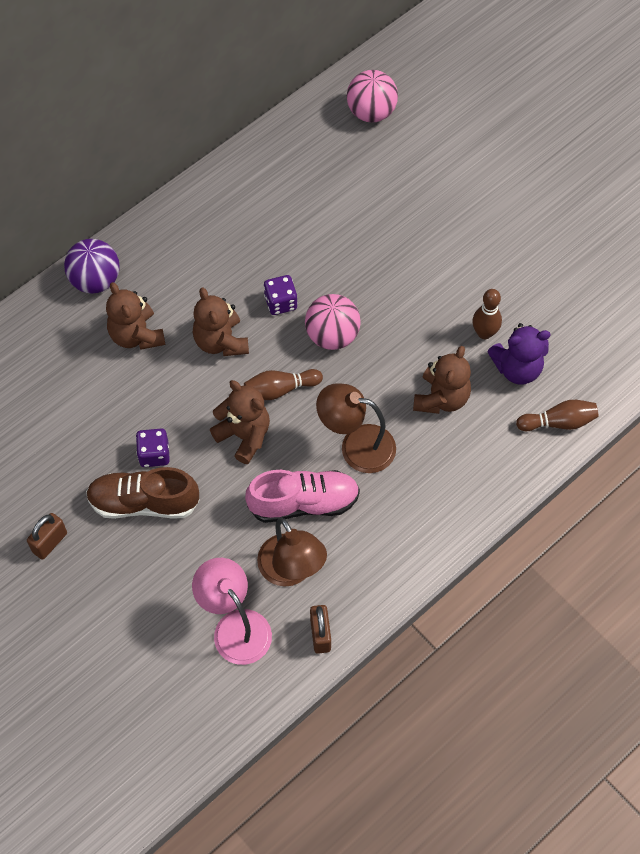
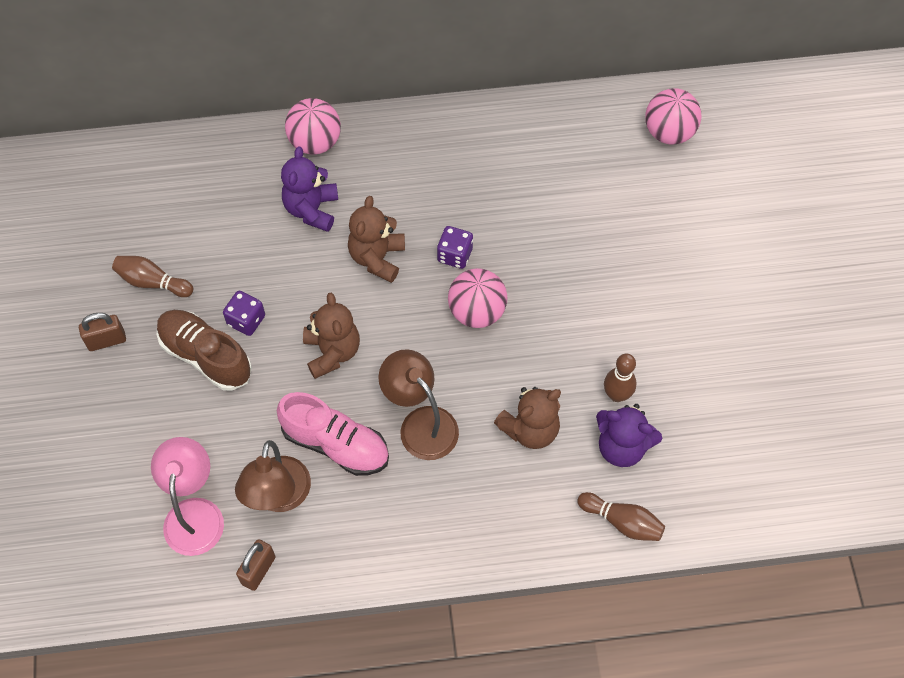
camera: 35 degrees right, 0 degrees up
(95, 280) = (315, 142): purple ball -> pink ball
(136, 335) = (312, 209): brown teddy bear -> purple teddy bear
(280, 389) = (394, 331): brown bowling pin -> brown bowling pin (152, 282)

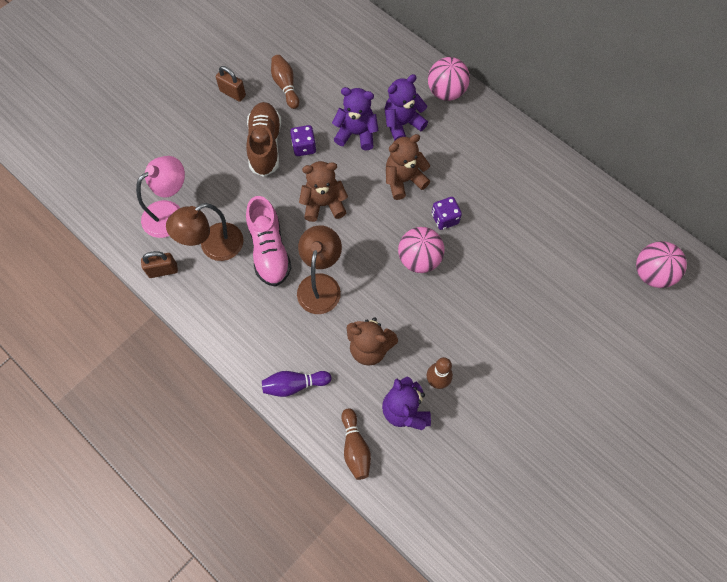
camera: 50 degrees right, 5 degrees up
(280, 259) = (356, 133): none -> purple teddy bear
(332, 352) = (323, 204): brown teddy bear -> brown teddy bear turned 135 degrees counterclockwise
(508, 531) = (294, 385): none -> purple bowling pin

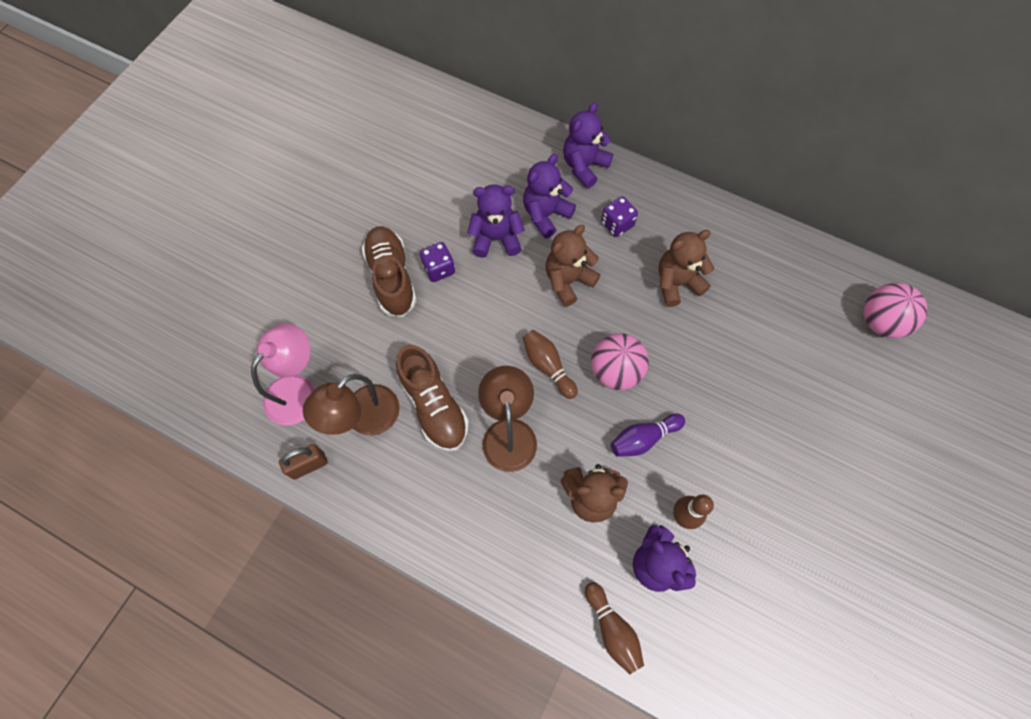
camera: 15 degrees left, 0 degrees up
(233, 93) = (334, 224): brown padlock -> none
(269, 250) = (434, 406): pink shoe -> brown shoe
(285, 86) = (395, 201): brown bowling pin -> brown bowling pin (548, 366)
(294, 385) = (514, 569): purple bowling pin -> purple bowling pin (643, 438)
(323, 204) = (483, 332): brown teddy bear -> brown teddy bear (676, 283)
(445, 218) = (629, 315): purple dice -> purple dice (617, 224)
(446, 92) = (584, 166): pink ball -> purple teddy bear

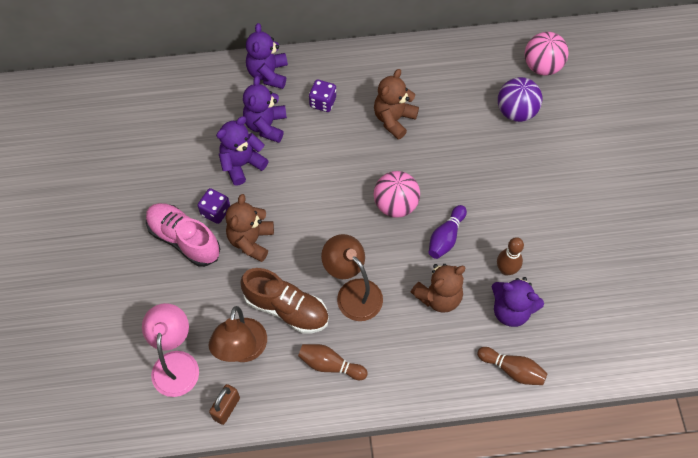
camera: 35 degrees left, 5 degrees down
(391, 277) = (184, 239): brown shoe -> pink shoe
(548, 366) = (347, 230): brown bowling pin -> brown bowling pin (330, 365)
(568, 281) = (317, 163): brown teddy bear -> brown teddy bear (251, 240)
(815, 353) = (516, 111): none -> purple ball

